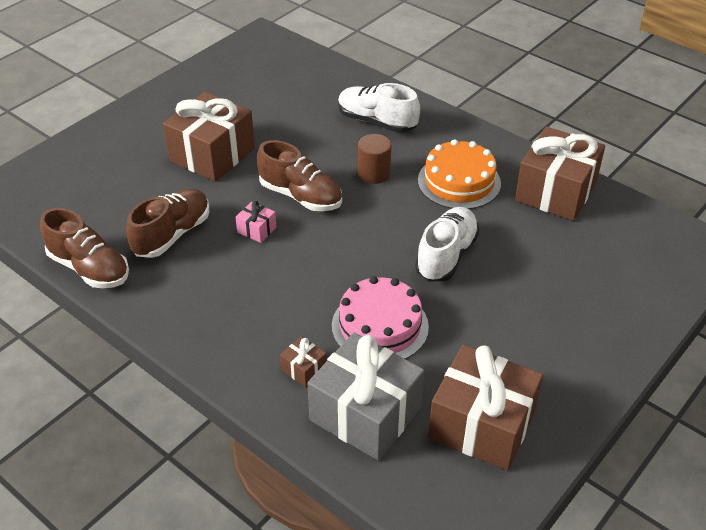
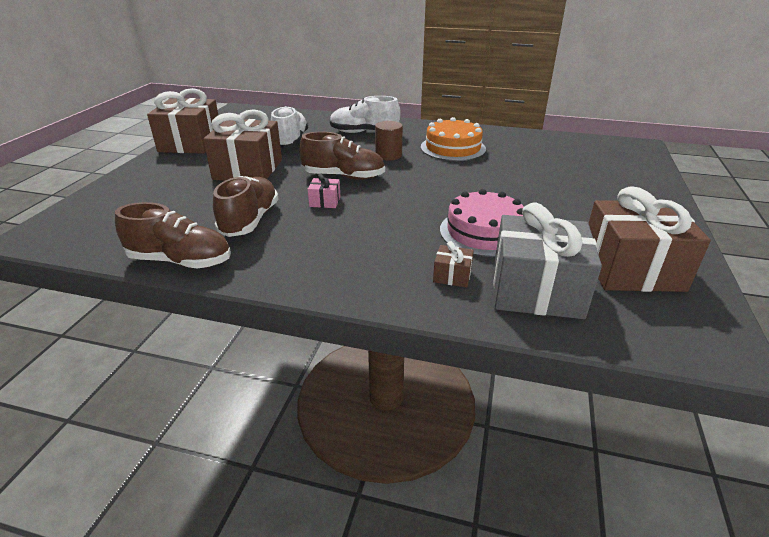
camera: 25 degrees left, 10 degrees down
(446, 256) = (487, 183): white shoe -> white shoe (290, 142)
(556, 192) = (520, 140): brown gift -> brown gift (191, 143)

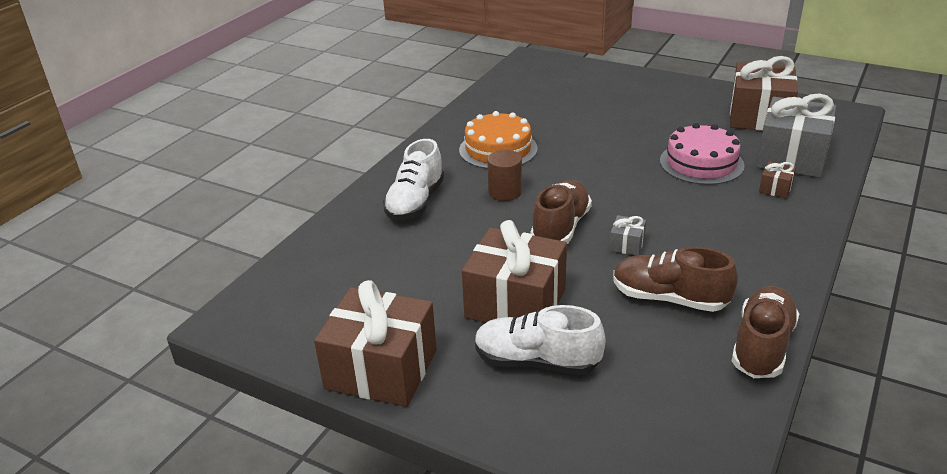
camera: 75 degrees left, 0 degrees up
(290, 142) = (423, 265): white shoe -> white shoe (536, 362)
(325, 201) = (627, 244): pink gift -> grey gift

